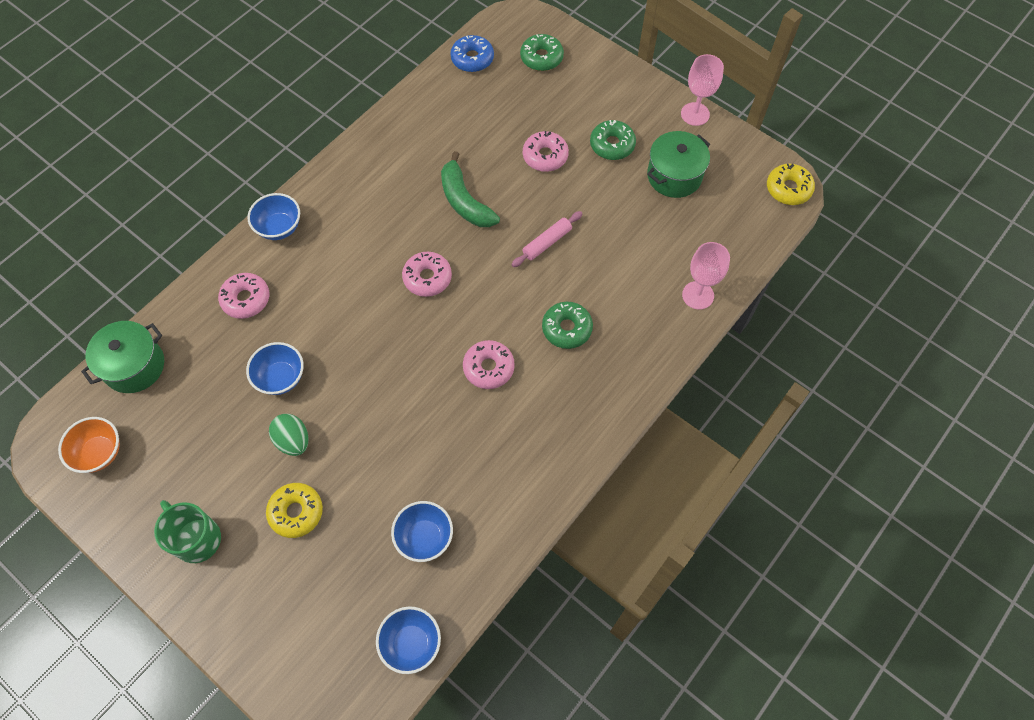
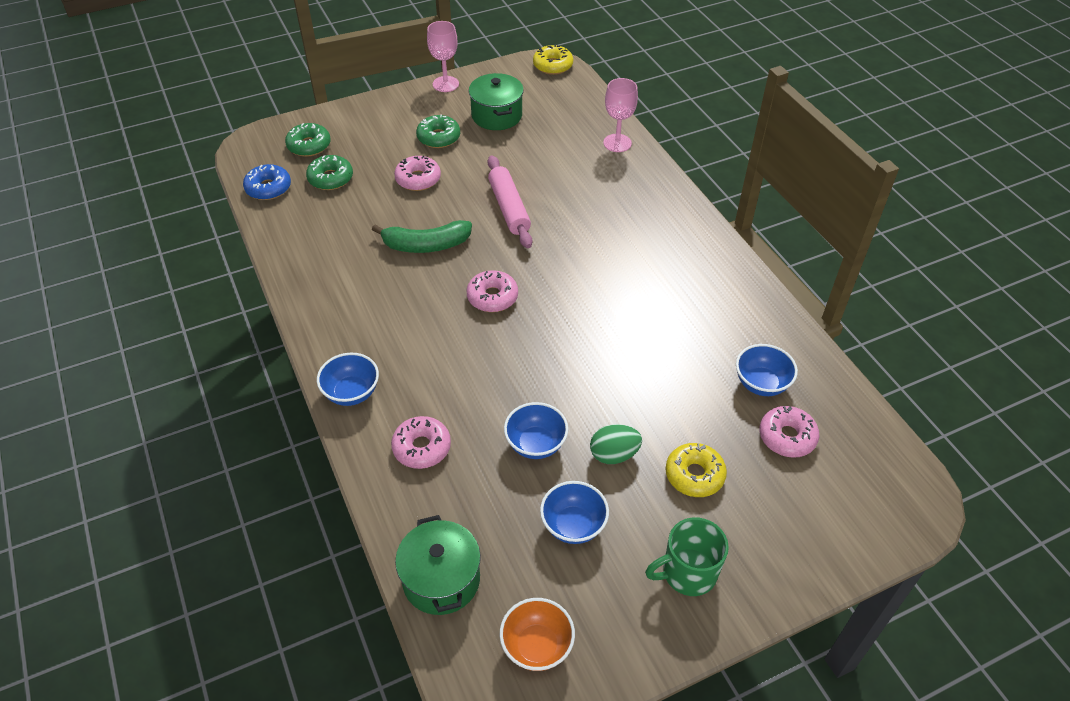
camera: 65 degrees left, 15 degrees down
(411, 643) = (860, 425): blue bowl -> blue bowl (573, 525)
(488, 368) = (613, 286): pink donut -> pink donut (787, 437)
(547, 243) = (509, 208): pink rolling pin -> pink rolling pin, size x1.51
(567, 328) = (603, 225): green donut -> green donut (330, 178)

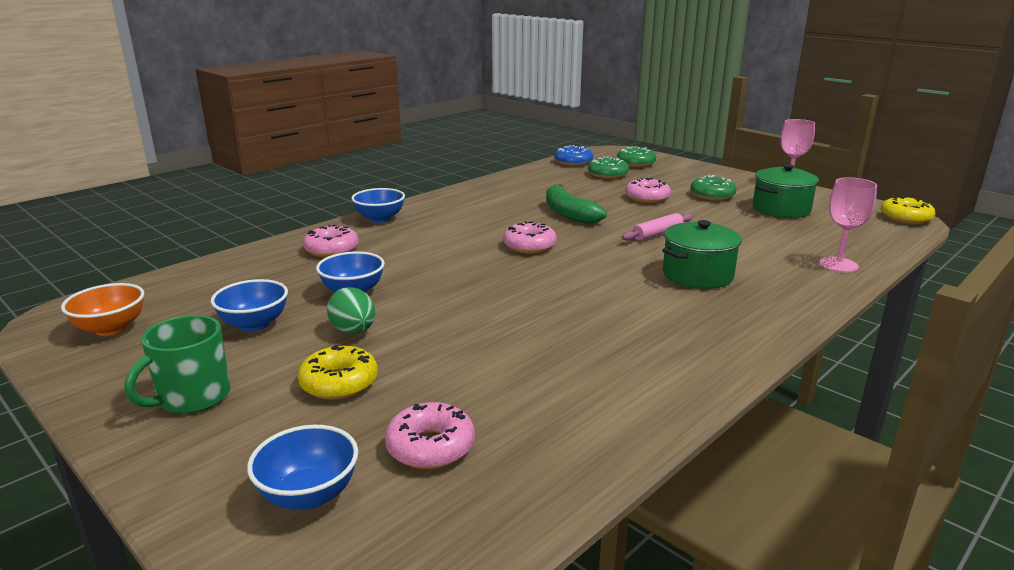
camera: 70 degrees right, 25 degrees down
(441, 579) = (190, 279): green pot -> green pot (697, 275)
(509, 208) = (657, 234): pink rolling pin -> pink rolling pin, size x0.66
(688, 573) = (193, 397): green mug -> green mug turned 105 degrees counterclockwise
(761, 384) = (518, 413): blue bowl -> blue bowl (309, 495)

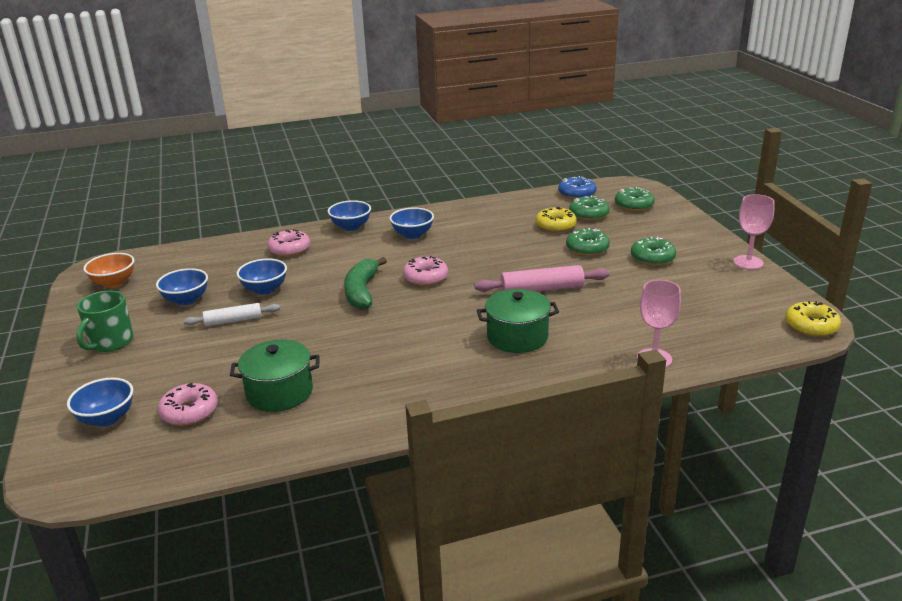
camera: 30 degrees right, 5 degrees up
(193, 397) = (111, 342): green mug -> green mug turned 45 degrees counterclockwise
(339, 383) = (188, 355): yellow donut -> yellow donut (555, 226)
(353, 331) = (233, 321): green egg -> white rolling pin
(460, 214) = (412, 235): none -> blue bowl
(568, 213) = (497, 252): green banana -> green banana (362, 291)
(647, 198) = (587, 248): pink donut -> green donut
(657, 234) = (542, 289): pink rolling pin -> pink rolling pin, size x1.51
(781, 209) = (696, 288): green pot -> green pot (279, 392)

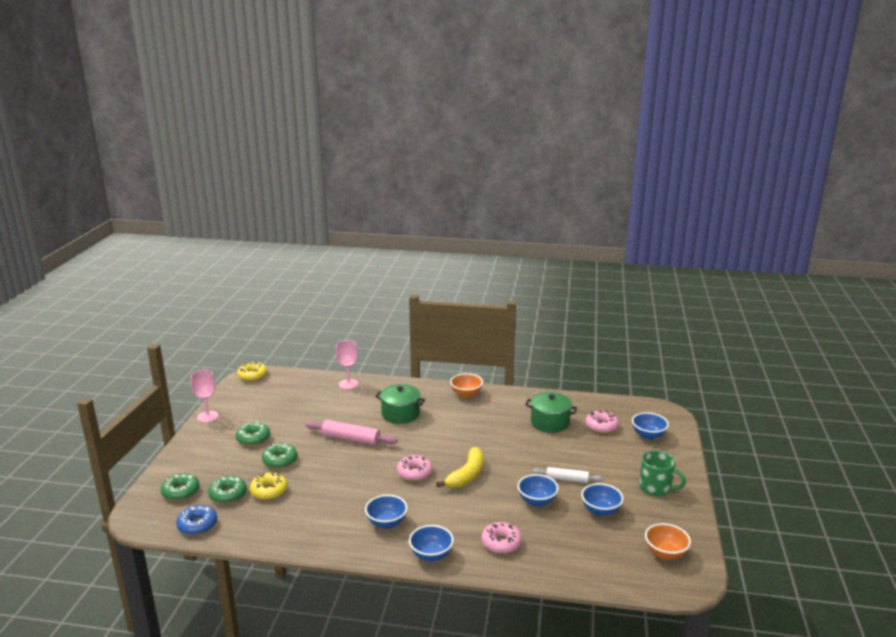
camera: 155 degrees left, 5 degrees down
(111, 342) = (656, 488): green mug -> green mug turned 75 degrees clockwise
(362, 291) = (467, 475): green banana -> yellow banana
(448, 402) = (466, 394): none -> orange bowl

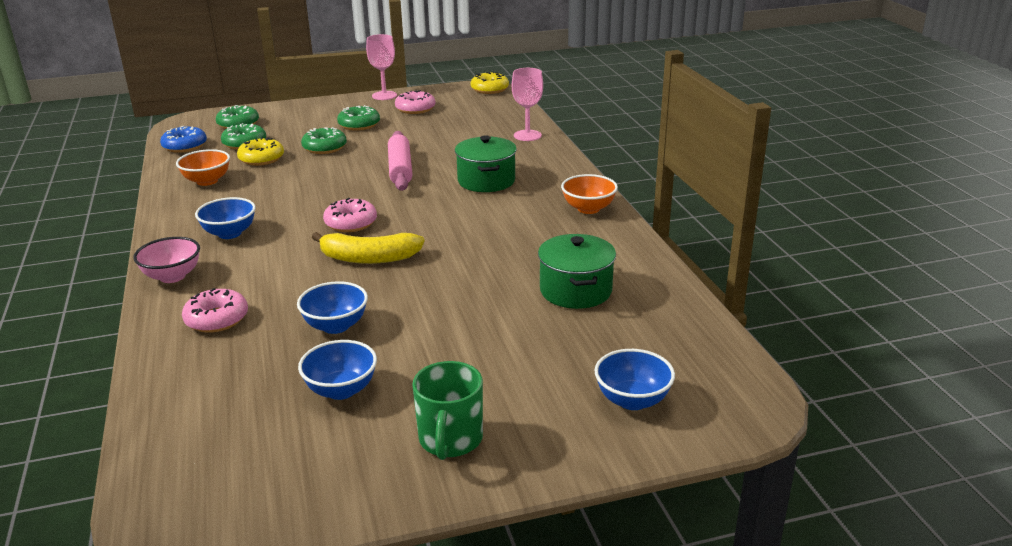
camera: 65 degrees right, 5 degrees up
(431, 555) = (172, 276): blue bowl -> pink bowl
(567, 479) = (415, 340): white rolling pin -> none
(601, 426) = (614, 342): pink donut -> pink donut (415, 109)
(665, 553) = (245, 484): orange bowl -> orange bowl (207, 181)

